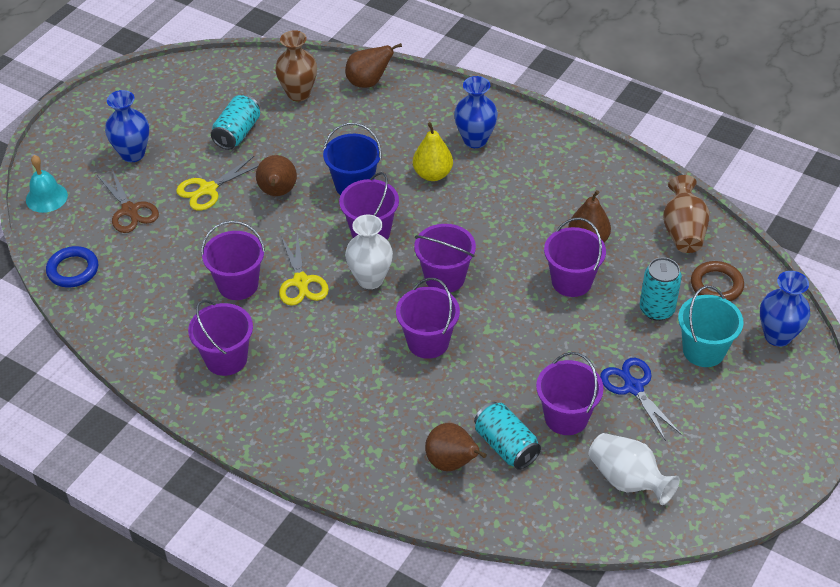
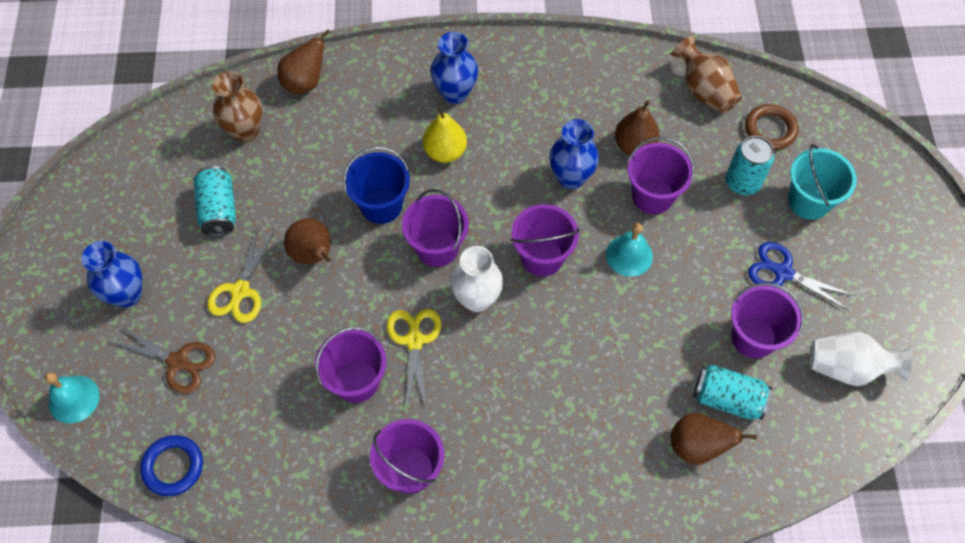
camera: 35 degrees left, 15 degrees up
(301, 282) = (414, 341): yellow scissors -> yellow scissors turned 135 degrees counterclockwise
(428, 342) = (580, 334): purple bucket -> none
(515, 311) = (629, 255): none -> turquoise bell
(777, 336) = (853, 152): blue vase -> blue vase (571, 177)

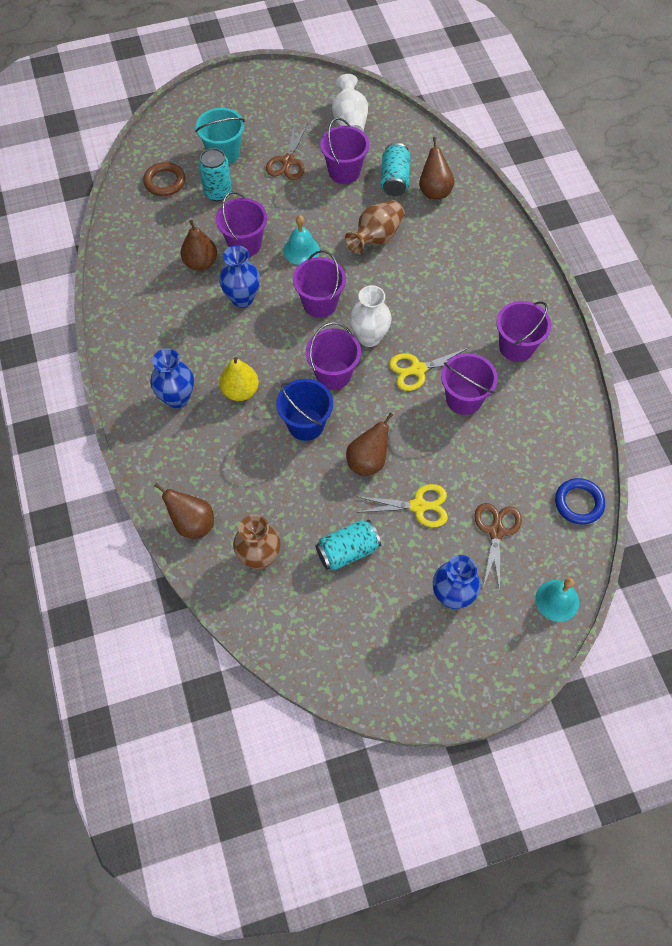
camera: 105 degrees left, 0 degrees up
(704, 90) = (136, 226): brown vase -> brown vase (376, 237)
(783, 272) = (288, 161): blue scissors -> brown scissors

